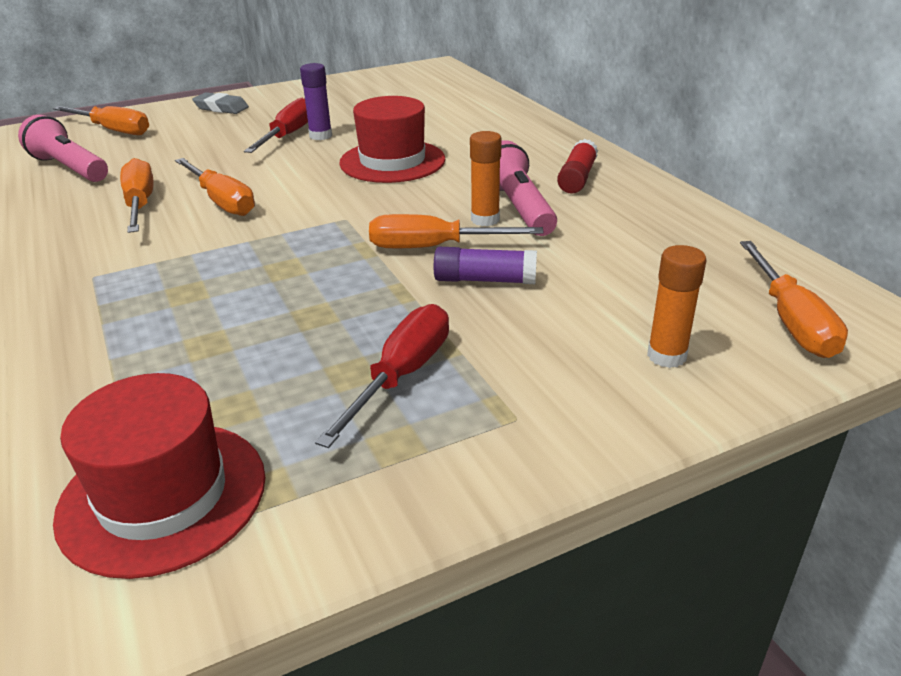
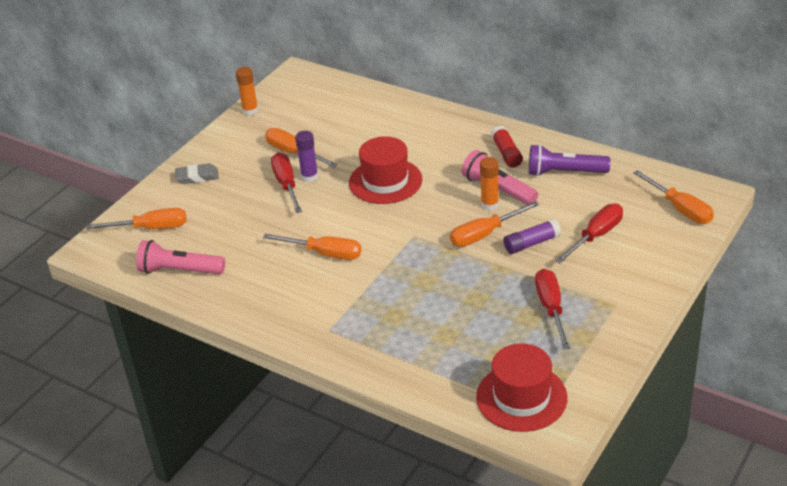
camera: 30 degrees left, 5 degrees up
(140, 204) = (277, 276): orange screwdriver -> orange screwdriver (293, 153)
(597, 306) = (596, 236): none -> red screwdriver
(636, 218) = (564, 172): none -> purple flashlight
(666, 356) = (646, 249): orange glue stick -> orange glue stick (250, 111)

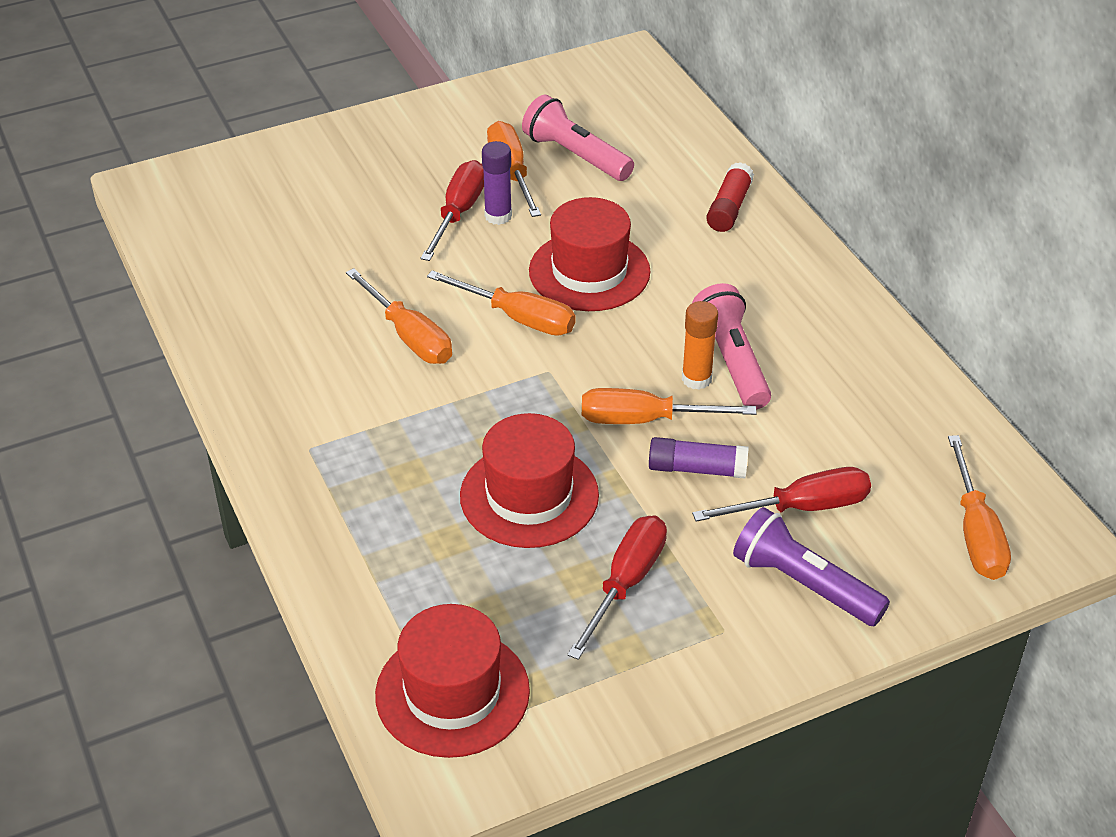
camera: 30 degrees right, 5 degrees up
(151, 228) = (241, 192): orange screwdriver -> orange screwdriver (518, 318)
(179, 271) = (217, 267): pink flashlight -> pink flashlight (575, 155)
(197, 177) = (362, 148): grey eraser -> none
(250, 111) = (516, 85): orange glue stick -> none
(465, 295) = (529, 495): none -> red hat
(506, 153) = (798, 312): red glue stick -> red glue stick (729, 208)
(564, 172) = (854, 384): purple flashlight -> purple flashlight (804, 584)

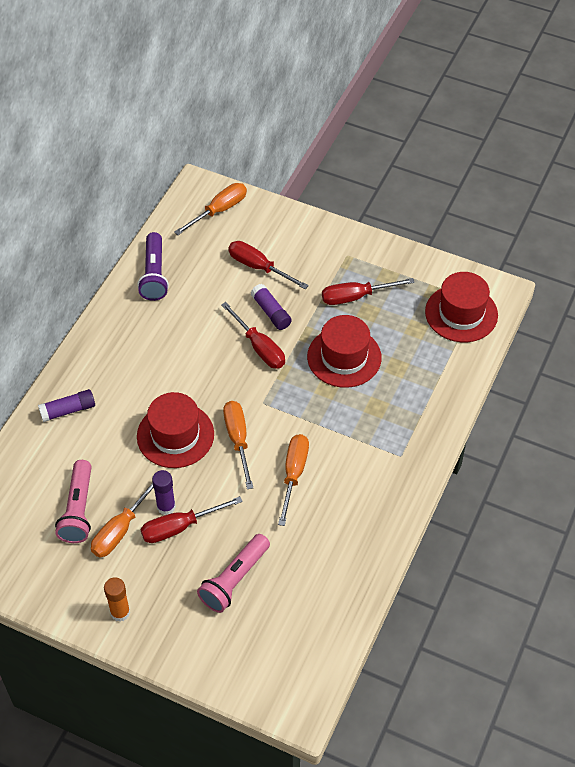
camera: 130 degrees left, 10 degrees up
(645, 420) = (259, 347): orange screwdriver -> red screwdriver
(696, 379) = (214, 345): orange glue stick -> orange glue stick (120, 612)
(729, 208) = (68, 410): red glue stick -> purple glue stick
(732, 361) = (190, 340): pink flashlight -> pink flashlight (234, 579)
(804, 584) = (299, 245): purple flashlight -> purple flashlight (154, 274)

